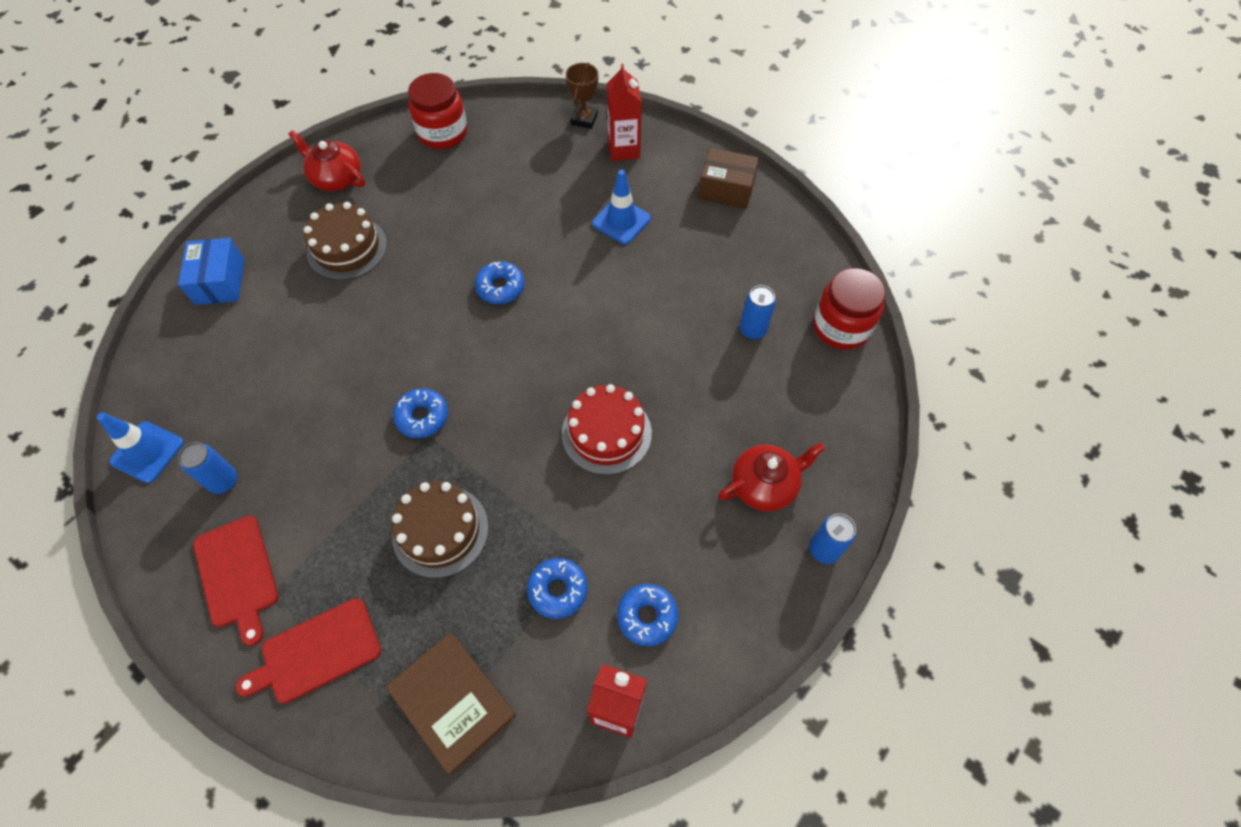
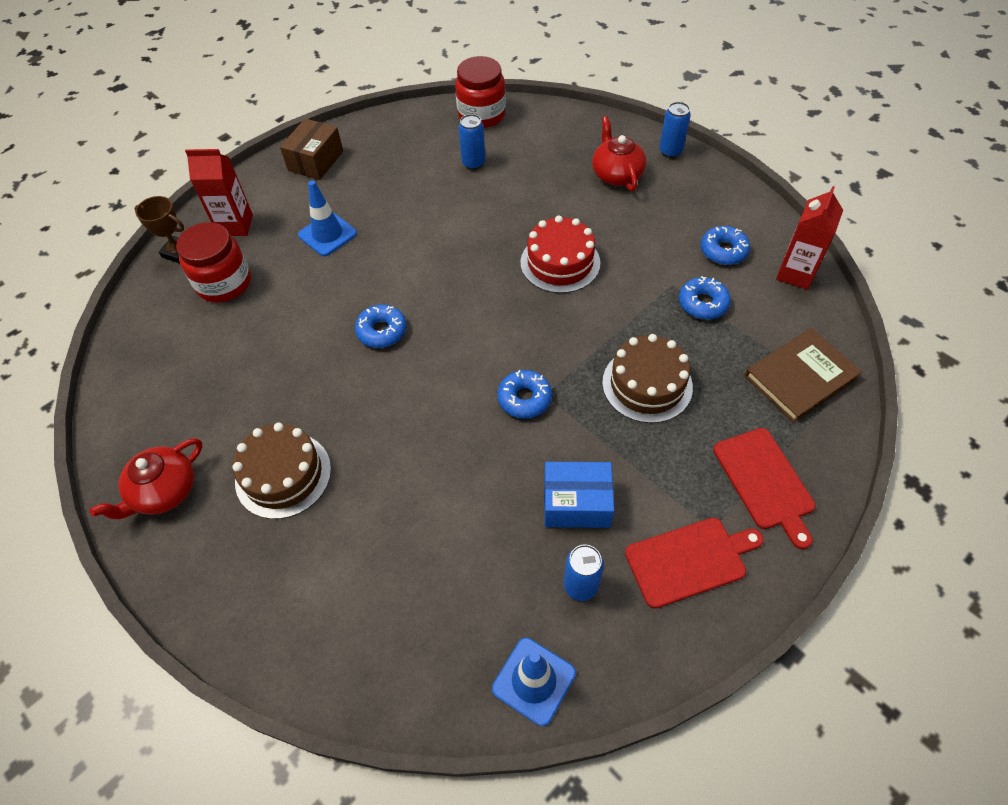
camera: 80 degrees left, 5 degrees down
(220, 281) = (291, 621): blue box -> blue box (576, 503)
(443, 133) = (138, 379): red jar -> red jar (224, 283)

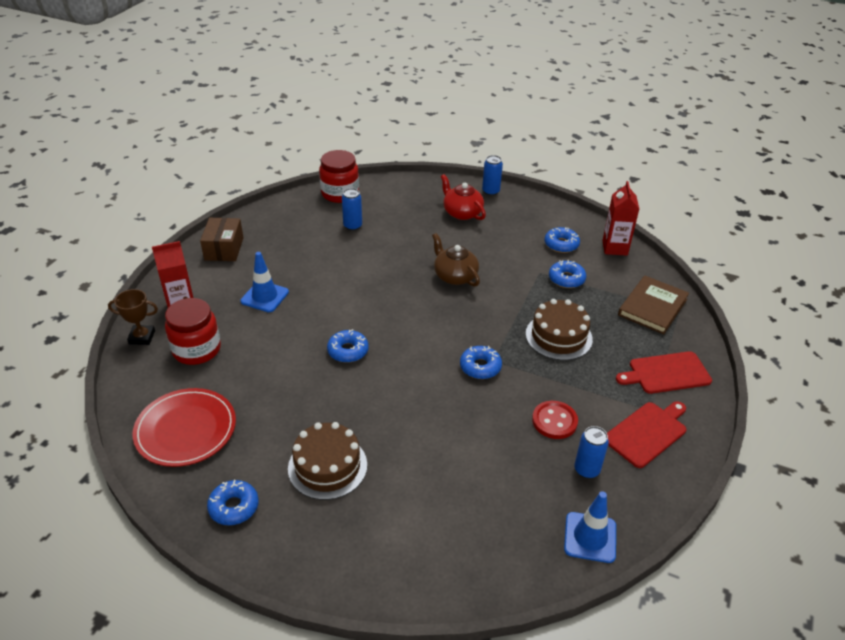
camera: 25 degrees left, 15 degrees down
(164, 380) = (186, 430): none -> red plate
(164, 491) = (234, 507): red teapot -> blue donut
(560, 262) = (454, 276): red cake -> brown teapot
(576, 503) = (554, 421): blue box -> red button
(765, 482) = (666, 373): red cutting board -> red cutting board turned 120 degrees clockwise

